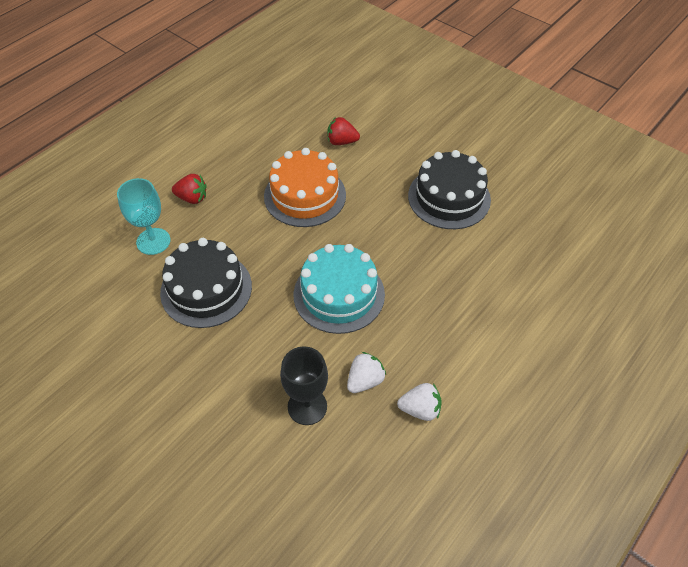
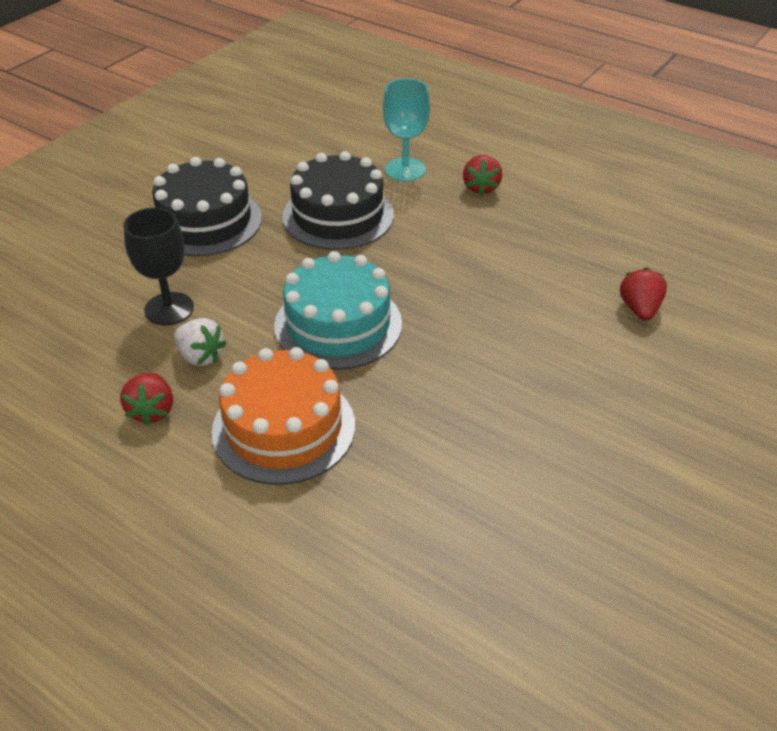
camera: 85 degrees right, 10 degrees down
(305, 195) = (512, 280): orange cake -> orange cake (283, 428)
(420, 409) = (152, 411): white strawberry -> red strawberry
(449, 197) = (554, 441): black cake -> black cake (205, 221)

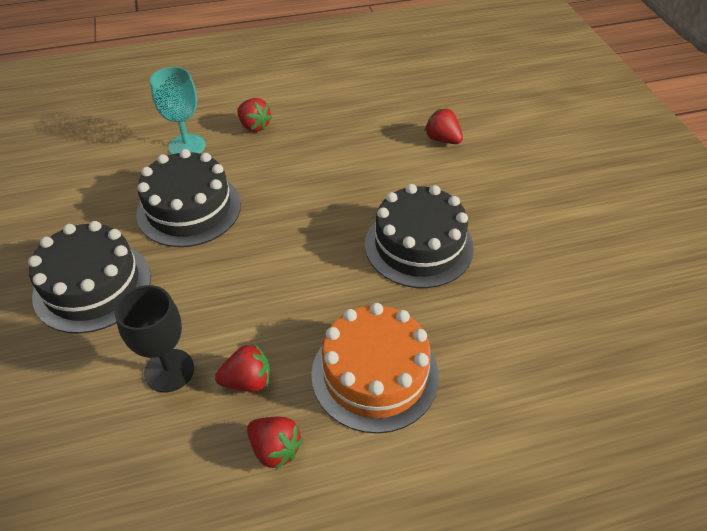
camera: 50 degrees left, 5 degrees up
(200, 356) = (247, 381): white strawberry -> red strawberry
(338, 325) = (303, 280): turquoise cake -> none
(468, 373) = (418, 246): none -> black cake

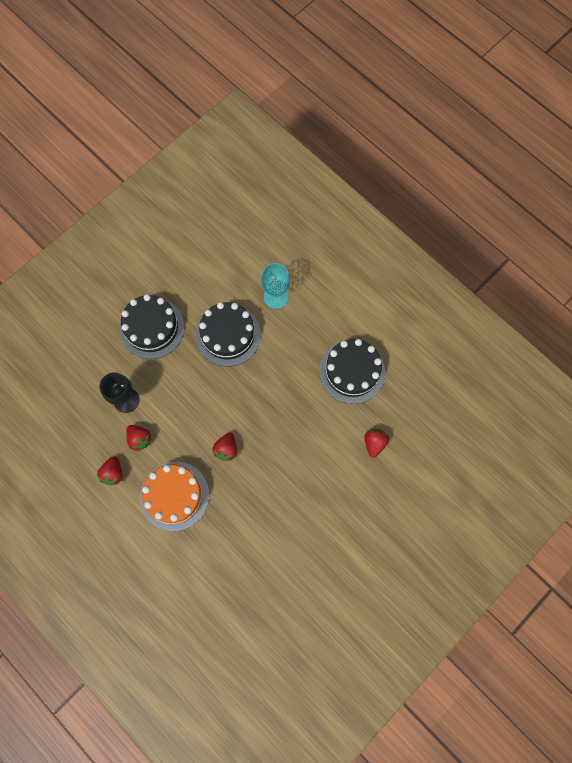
camera: 60 degrees right, 25 degrees up
(254, 126) = (317, 322): red strawberry -> red strawberry (226, 449)
(418, 246) = (271, 474): black cake -> black cake (352, 372)

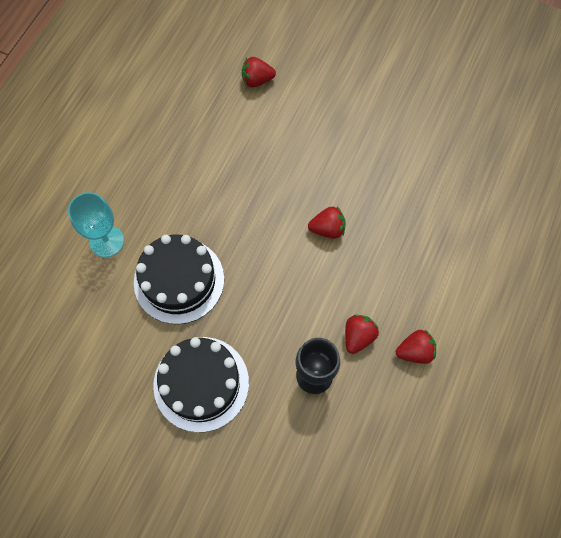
camera: 110 degrees left, 5 degrees down
(174, 496) = (408, 266): orange cake -> none
(352, 372) = (179, 126): black cake -> none

